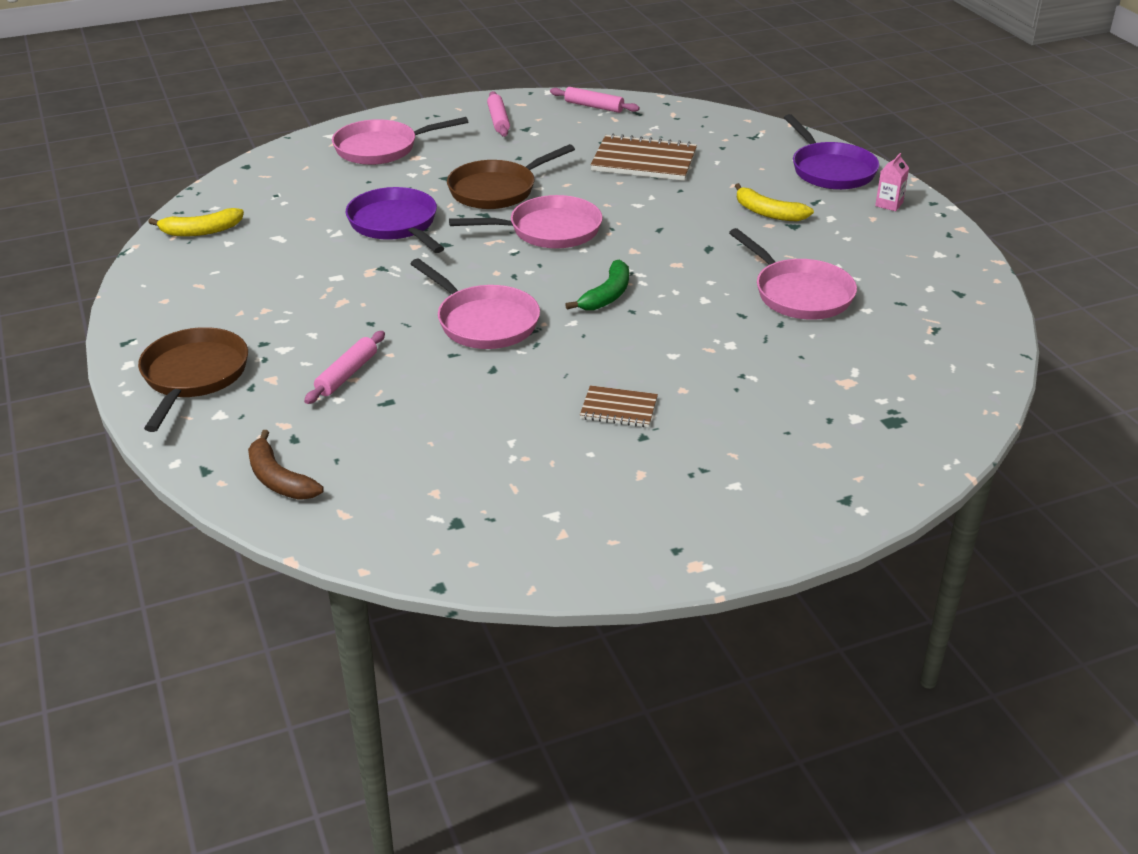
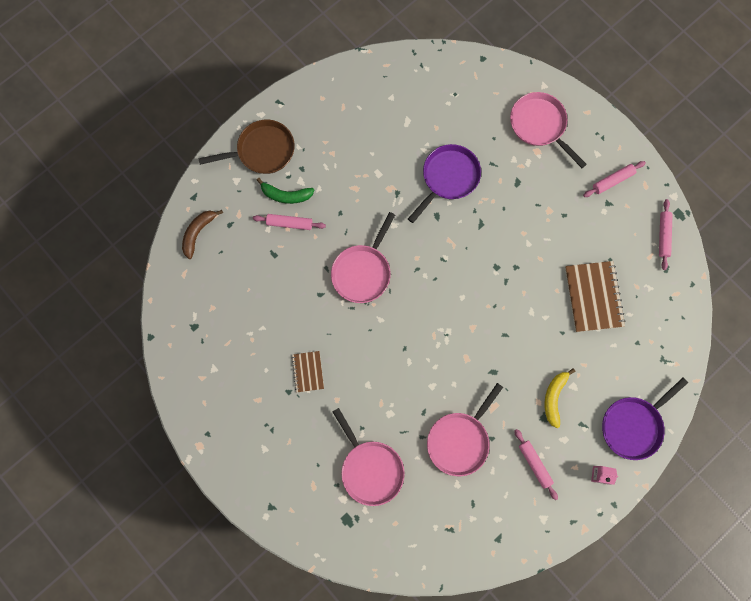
camera: 70 degrees right, 40 degrees up
(201, 231) = (397, 76): yellow banana -> none
(497, 190) = (514, 219): brown pan -> none
(548, 230) = (476, 269): pink pan -> pink pan (370, 468)
(607, 295) = (415, 329): green banana -> green banana (286, 195)
(857, 245) = (534, 464): none -> pink rolling pin

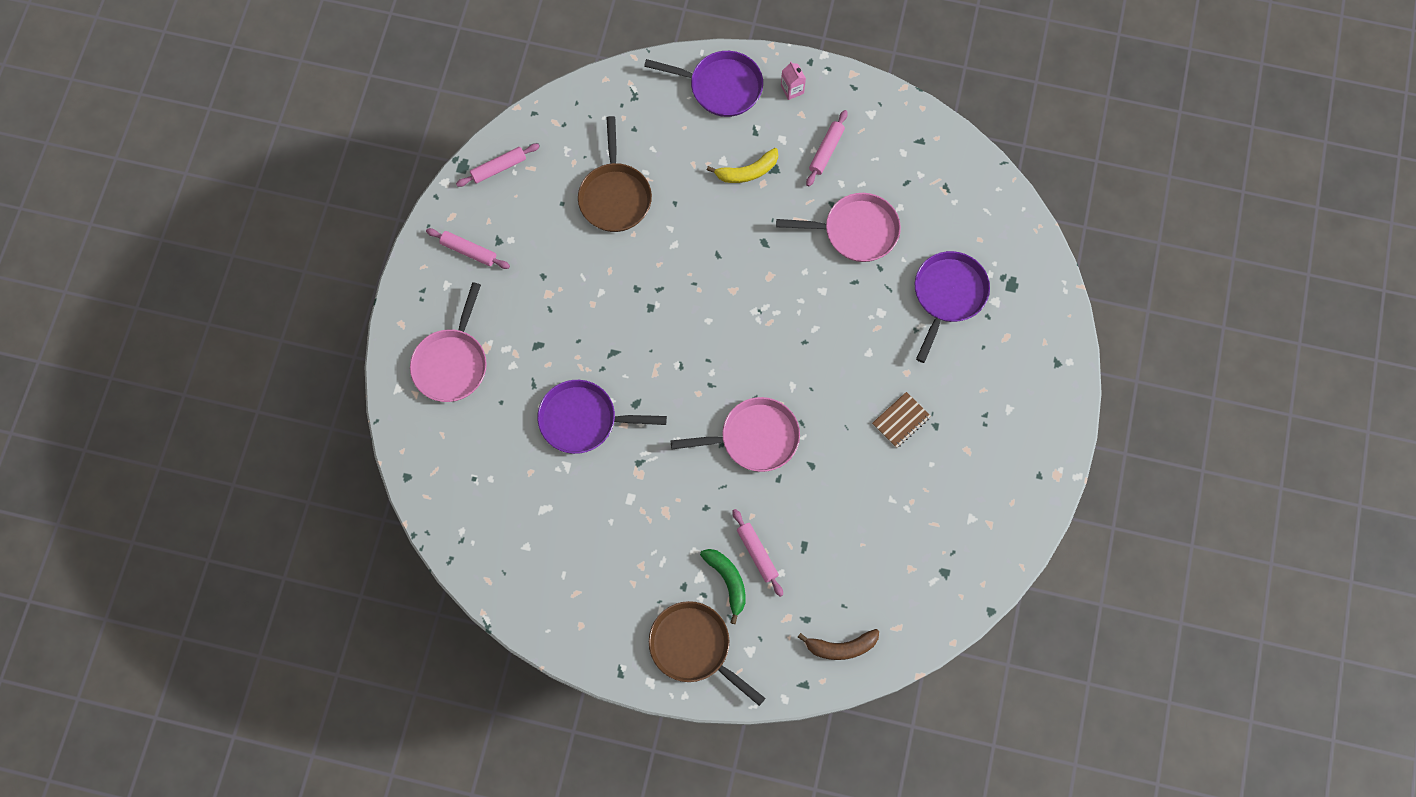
camera: 125 degrees left, 5 degrees down
(370, 468) = (948, 296): pink pan -> purple pan
(593, 297) = (615, 196): brown notebook -> brown pan

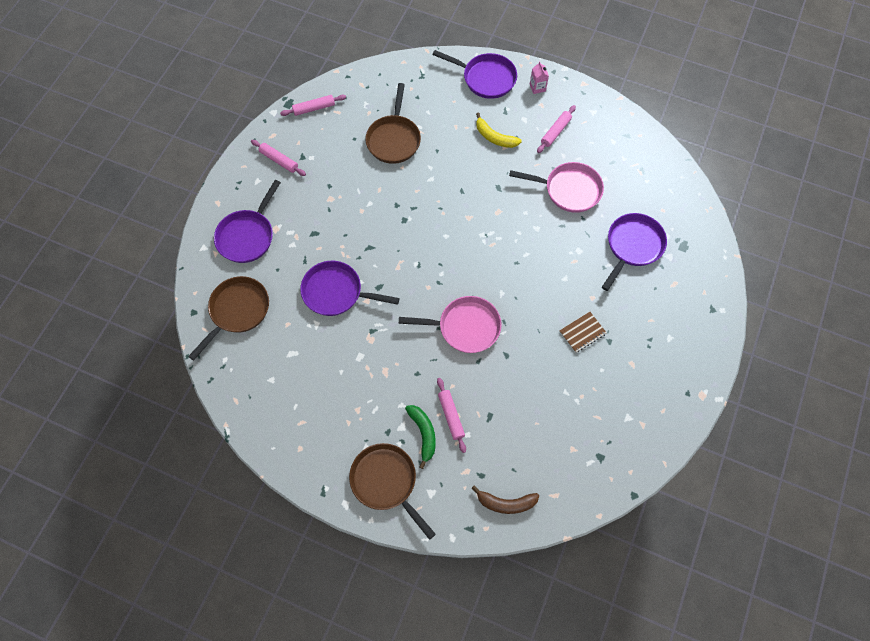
camera: 10 degrees right, 5 degrees down
(452, 363) = (248, 236): pink pan -> purple pan
(462, 466) = (237, 311): none -> brown pan
(747, 172) = (494, 137): yellow banana -> yellow banana turned 45 degrees clockwise

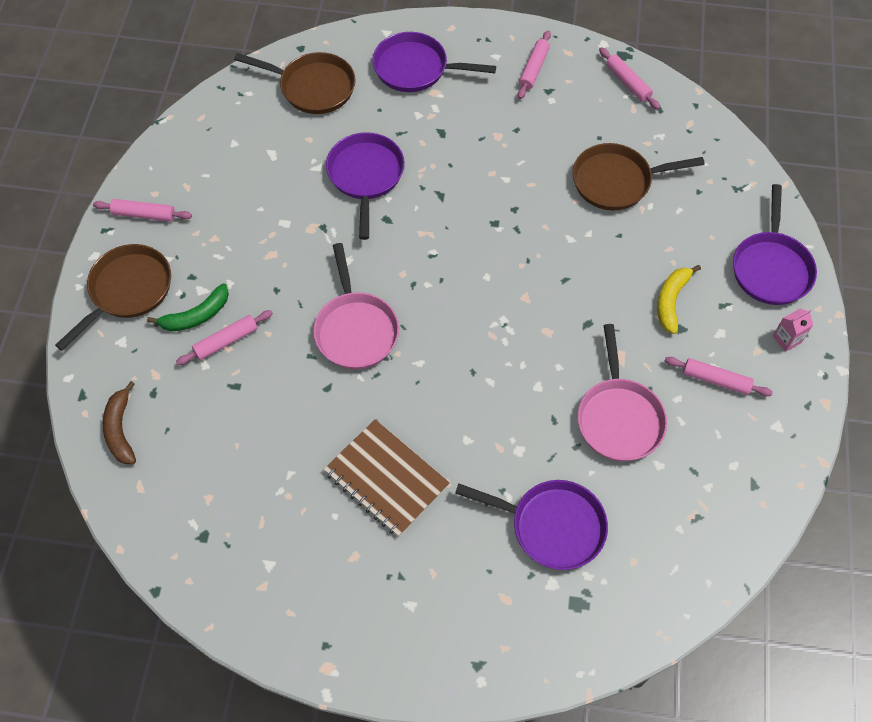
camera: 75 degrees right, 5 degrees down
(318, 459) = (144, 214): none -> pink rolling pin
(582, 333) = (386, 479): brown notebook -> brown notebook, size x1.79

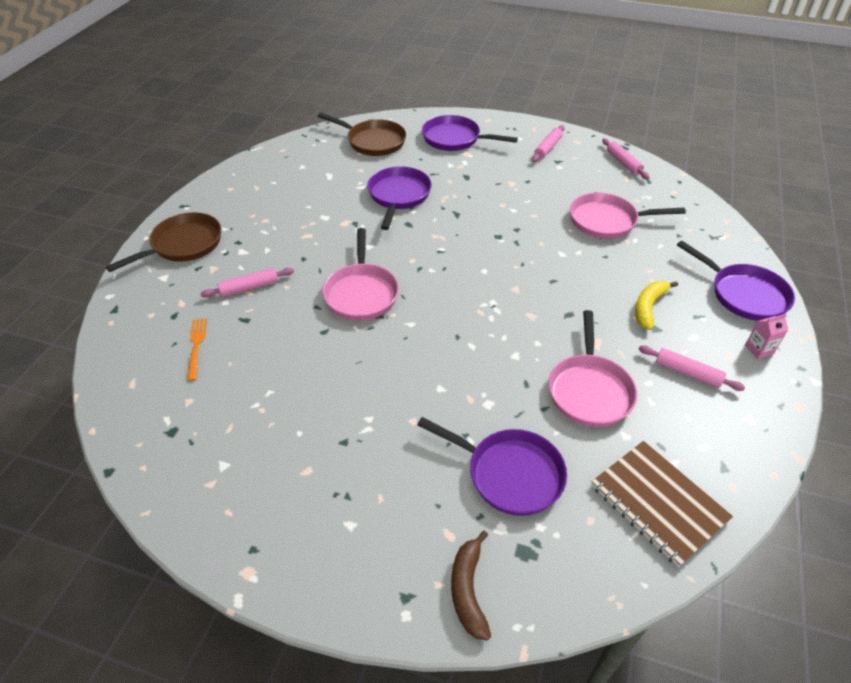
camera: 10 degrees right, 15 degrees down
(120, 430) = (135, 338): brown banana -> brown banana (468, 590)
(144, 214) = (216, 200): pink rolling pin -> none
(193, 429) = (196, 346): none -> orange fork
(196, 316) = (231, 267): green banana -> none
(386, 479) = (356, 409): brown notebook -> brown notebook (658, 503)
(617, 181) = (607, 221): brown pan -> pink pan
(771, 267) = (743, 294): purple pan -> purple pan turned 60 degrees counterclockwise

